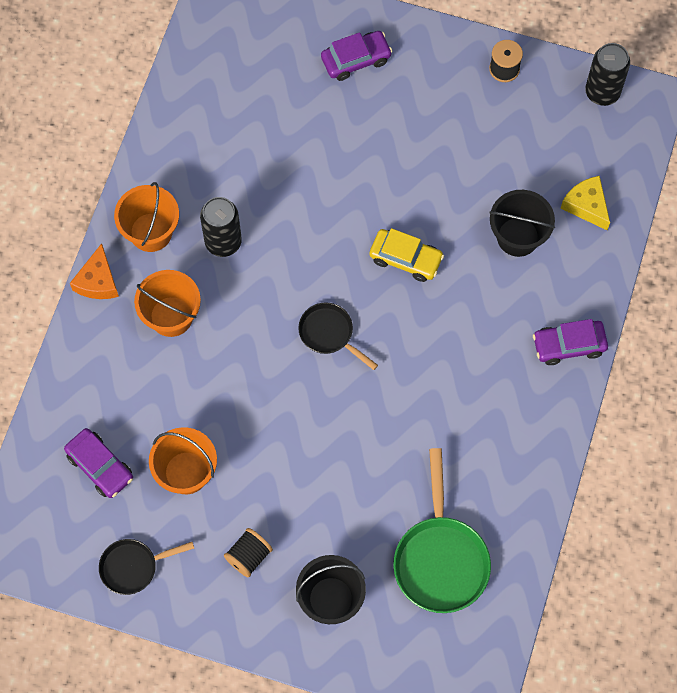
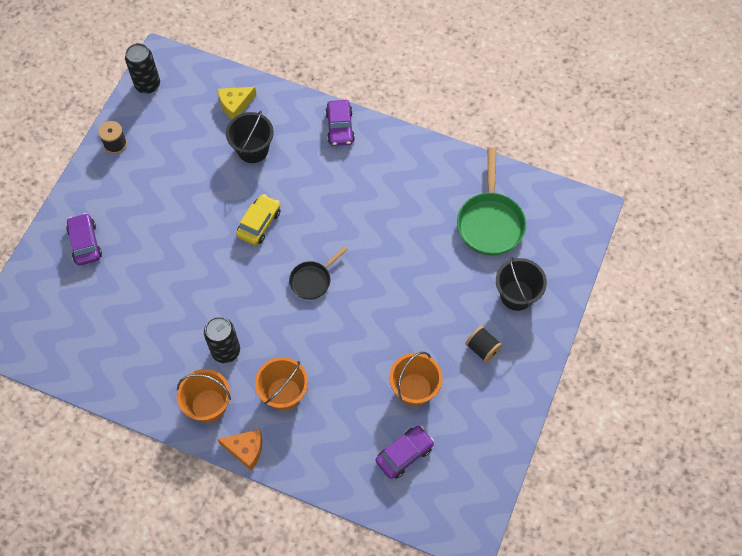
camera: 85 degrees left, 5 degrees down
(133, 567) = (487, 432): black pan -> none
(440, 559) = (490, 222): green pan -> green pan turned 90 degrees clockwise

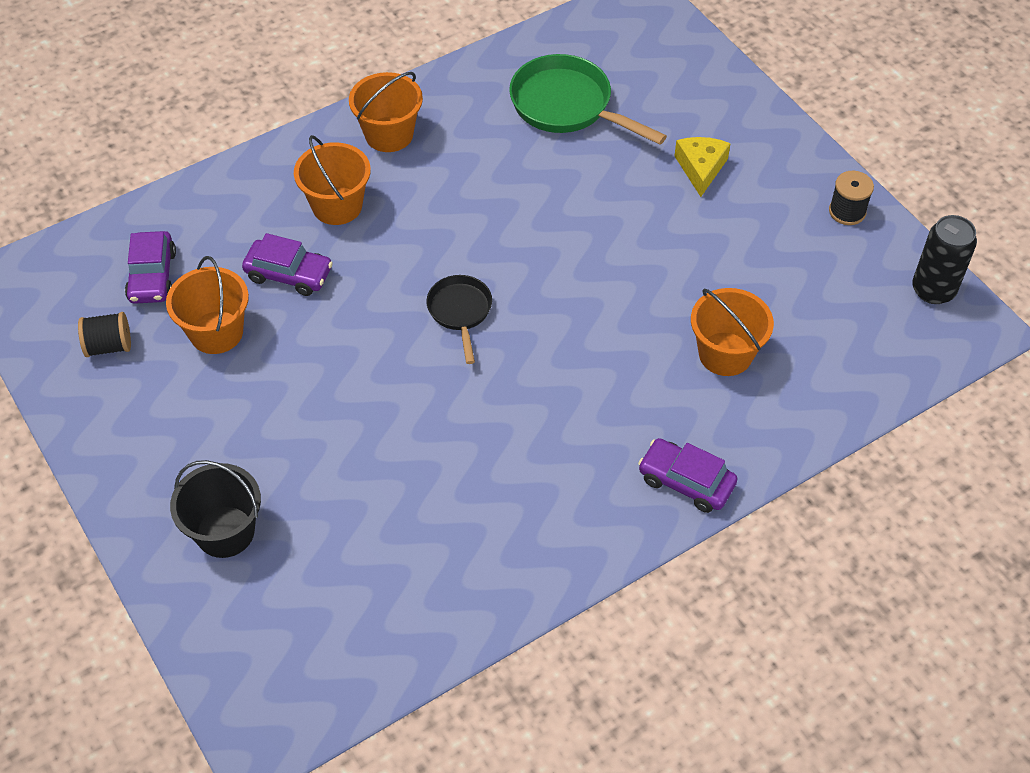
camera: 125 degrees right, 10 degrees down
(85, 243) = (707, 121): purple car -> purple car (289, 274)
(226, 351) = (442, 180): black can -> none
(235, 105) = (824, 374): yellow cheese -> yellow cheese (700, 168)
(245, 449) = (306, 141): orange cheese -> none
(253, 149) = (725, 354): black bucket -> orange bucket
(259, 223) = (595, 300): yellow car -> none
(482, 348) = (194, 439): black spool -> black spool (109, 346)
(490, 222) = (363, 577): green pan -> green pan (567, 106)

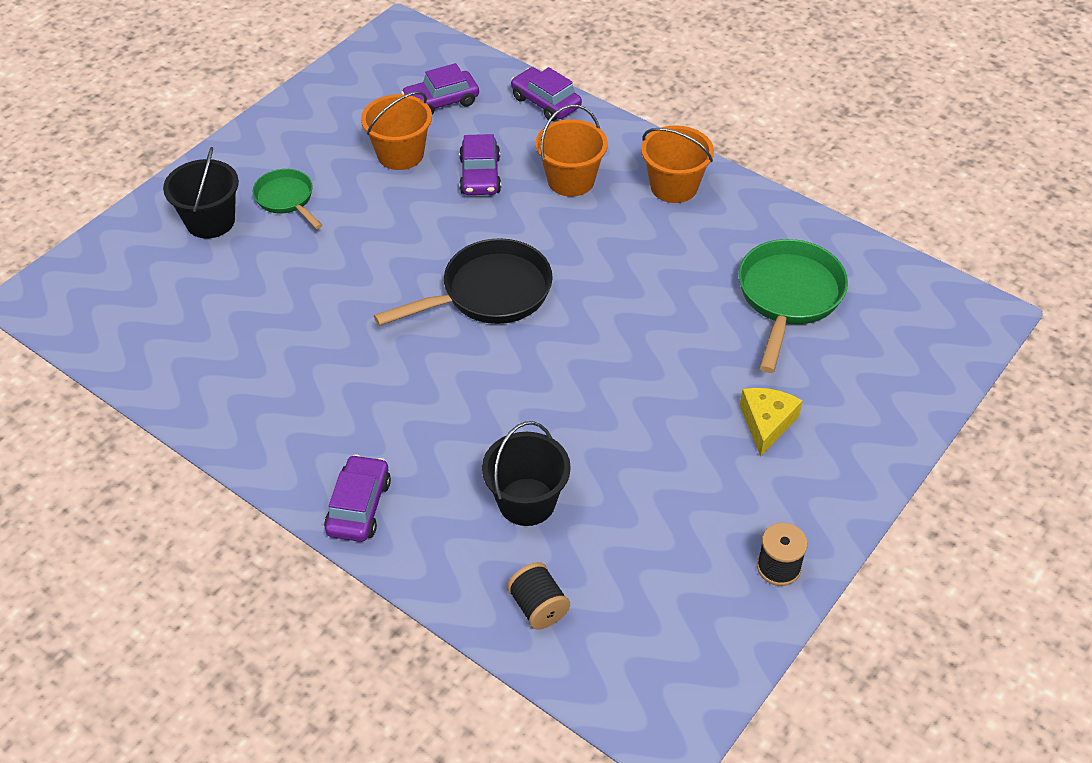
camera: 70 degrees right, 5 degrees down
(109, 346) = (362, 103): black spool -> black spool (538, 607)
(209, 191) = (546, 102): none -> purple car
(229, 451) = (287, 199): none -> green pan
(460, 312) = (489, 293): black pan -> black pan, size x1.71
(700, 168) = (766, 423): yellow cheese -> yellow cheese turned 60 degrees counterclockwise
(725, 354) = (527, 502): orange bucket -> black bucket
(933, 290) = (704, 675): black can -> none

